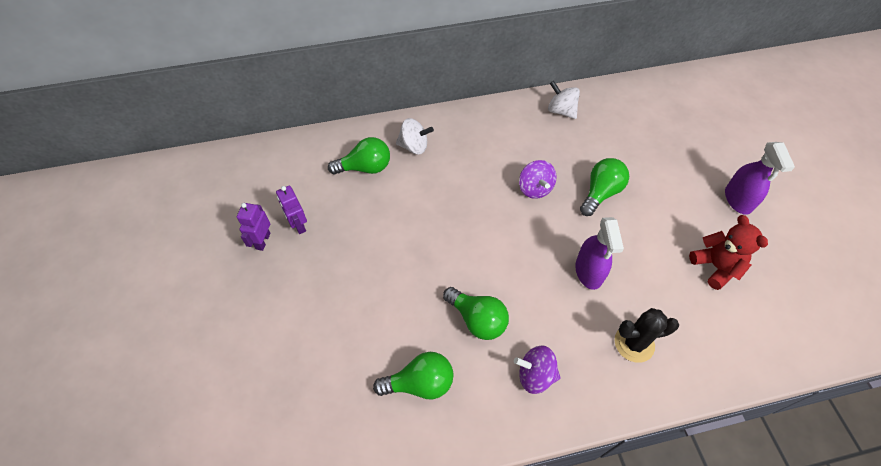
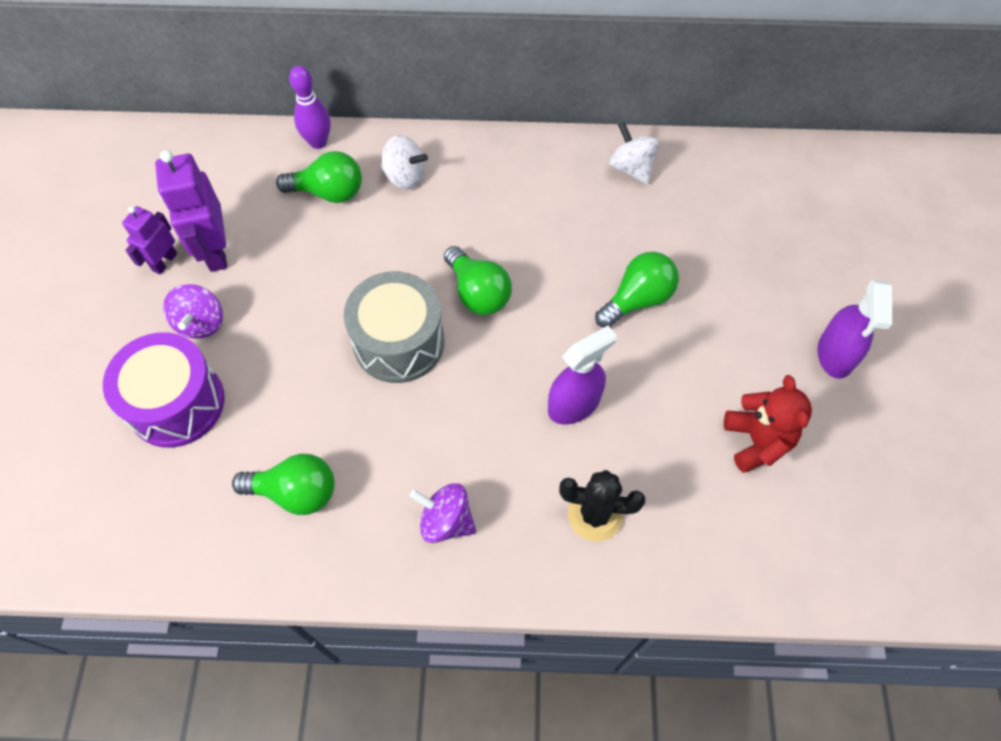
camera: 15 degrees right, 5 degrees up
(298, 225) = (215, 251): purple robot -> purple robot, size x1.67
(307, 340) = (176, 403): none -> purple drum
(345, 136) = (318, 142): none -> purple bowling pin
(453, 258) = (399, 342): none -> grey drum
(477, 320) = (399, 430): green light bulb -> green light bulb (478, 293)
(535, 189) = (547, 272): purple spinning top -> purple spinning top (201, 323)
(588, 272) = (574, 404): purple spray bottle -> purple spray bottle turned 135 degrees counterclockwise

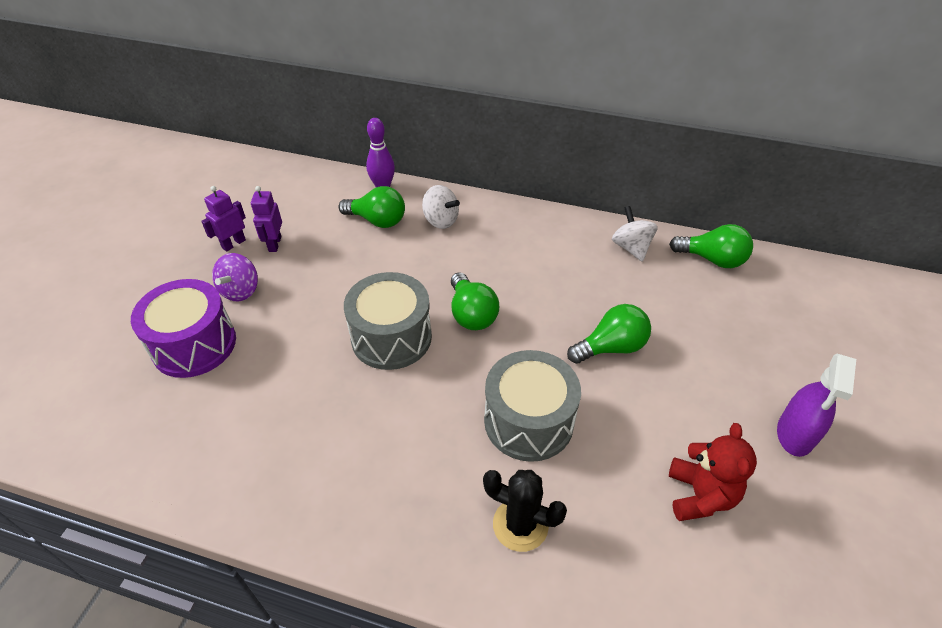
camera: 15 degrees right, 15 degrees down
(215, 251) = (274, 244): purple robot -> purple robot, size x0.60
(295, 492) = (257, 437): green light bulb -> green light bulb (712, 259)
(446, 521) = (378, 495): purple spinning top -> none
(574, 404) = (528, 421): purple spray bottle -> grey drum

